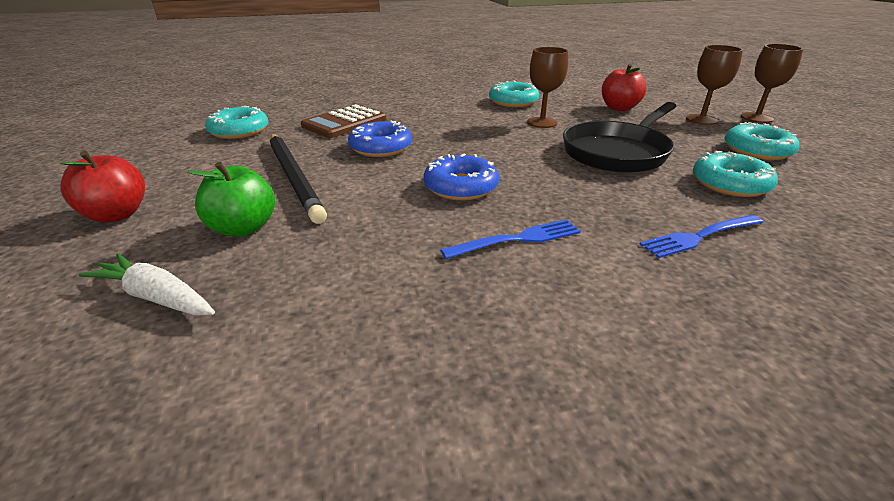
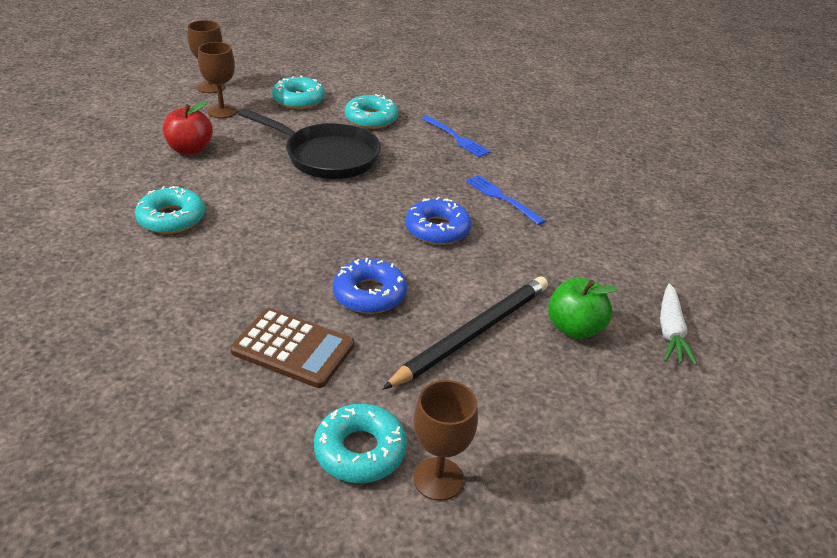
camera: 110 degrees left, 5 degrees up
(117, 215) = (614, 427): red apple -> none
(542, 122) = (253, 195): brown goblet -> brown goblet (438, 479)

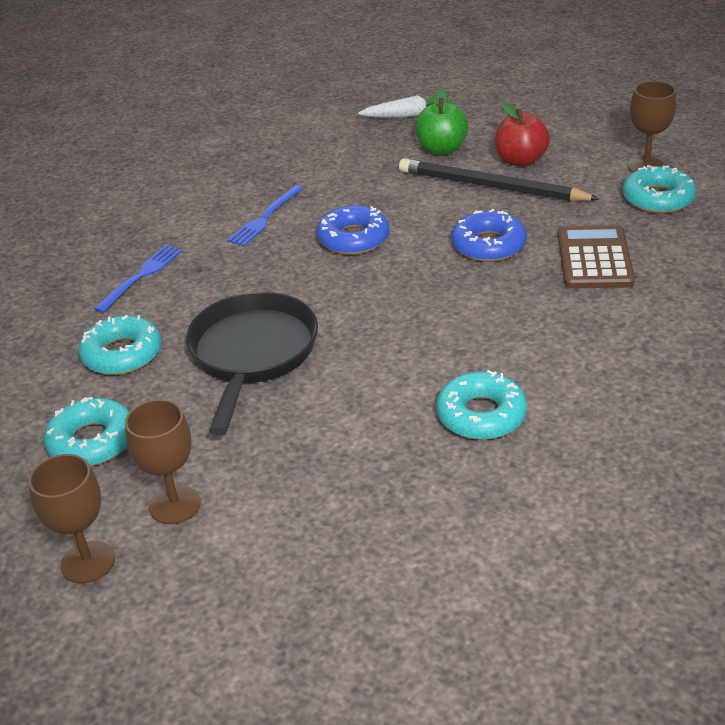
camera: 105 degrees left, 0 degrees up
(190, 149) = (313, 480): red apple -> red apple (520, 160)

